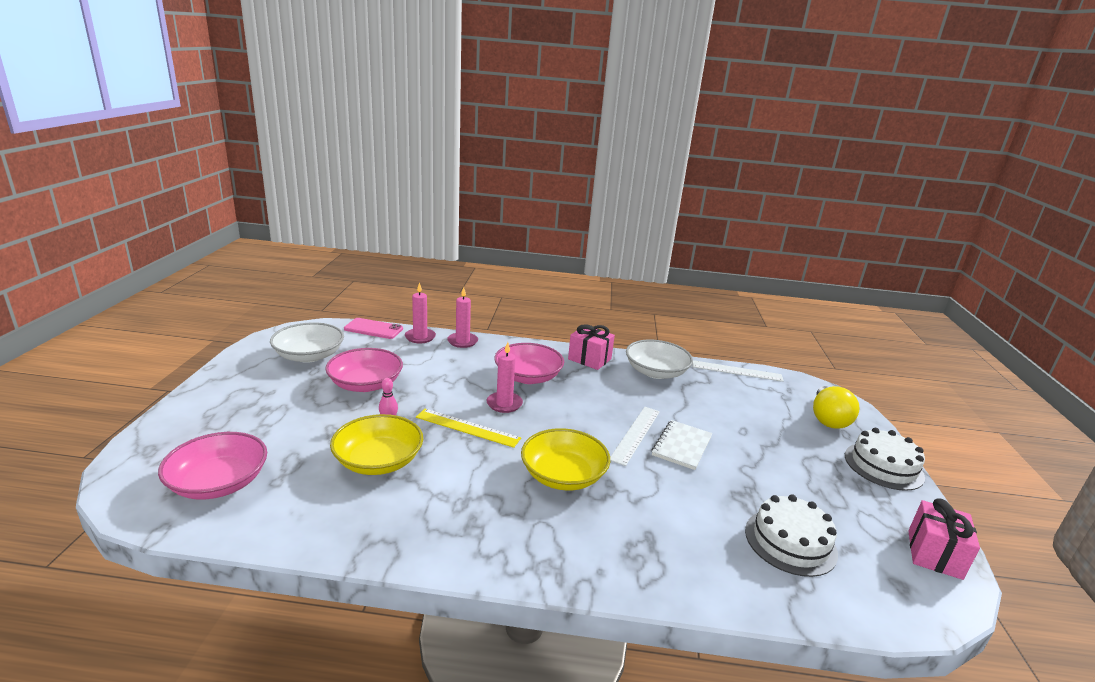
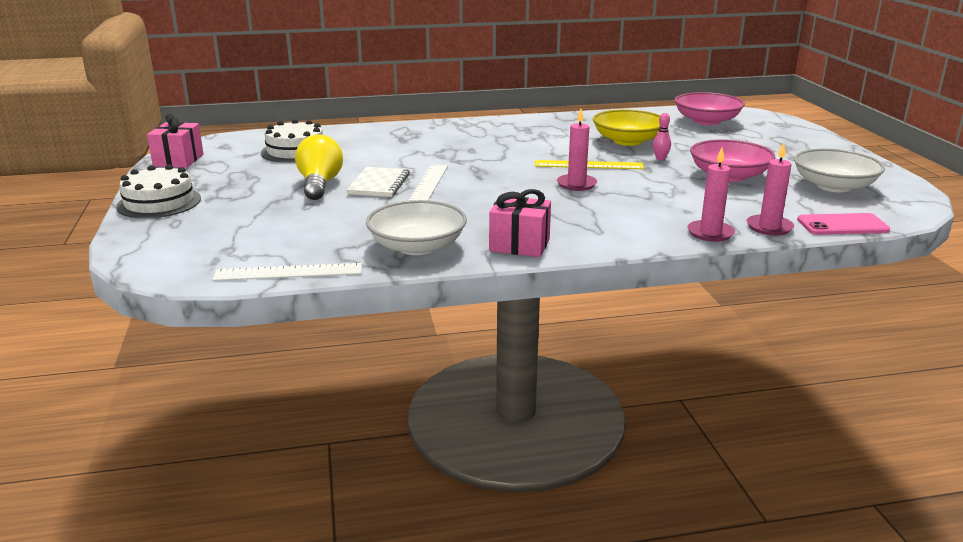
camera: 165 degrees right, 0 degrees up
(528, 377) = (579, 210): pink bowl -> none
(563, 475) = (481, 154): yellow bowl -> none
(828, 419) = (184, 234): yellow light bulb -> yellow light bulb (319, 184)

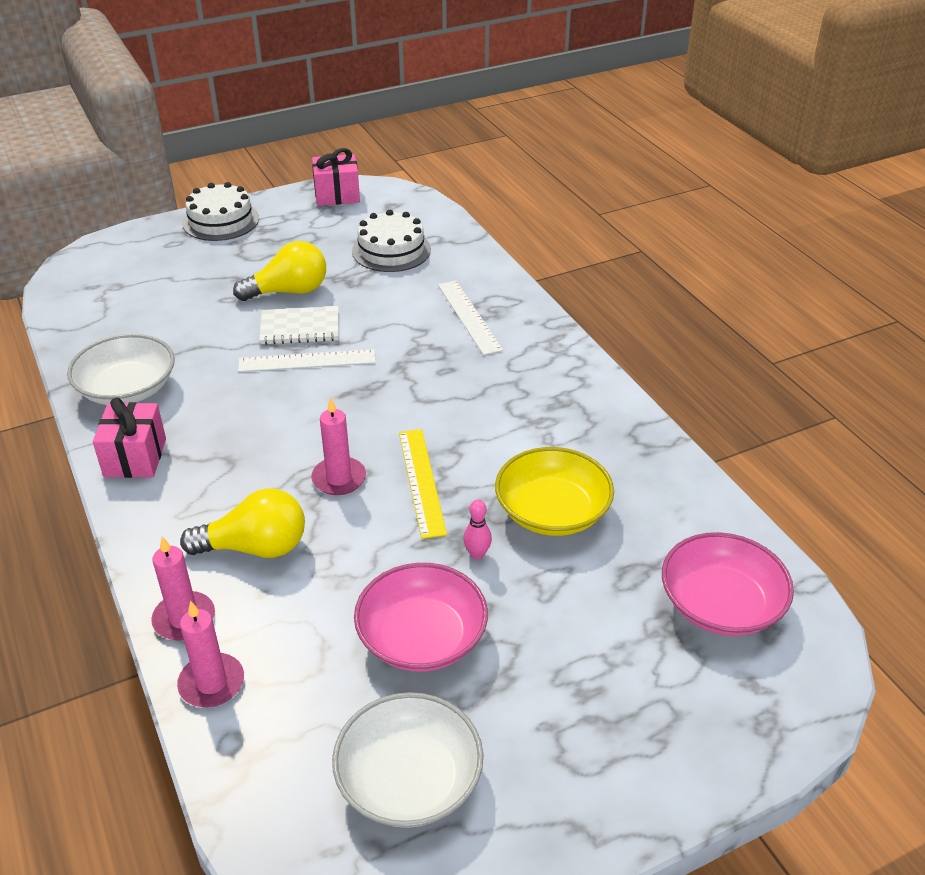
camera: 75 degrees right, 15 degrees up
(288, 272) = (66, 330): white ruler -> white ruler (469, 317)
(641, 210) = (255, 547): none -> yellow light bulb
(842, 225) = (230, 775): pink phone -> none

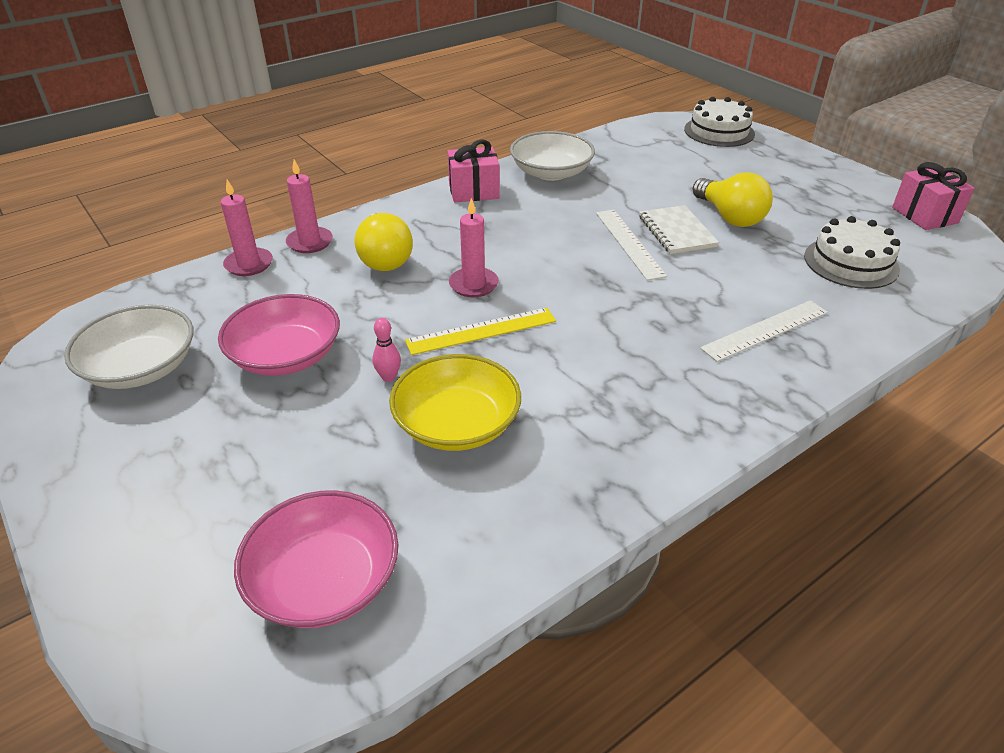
camera: 80 degrees right, 0 degrees up
(221, 221) = (814, 165): white cake -> white cake (719, 131)

